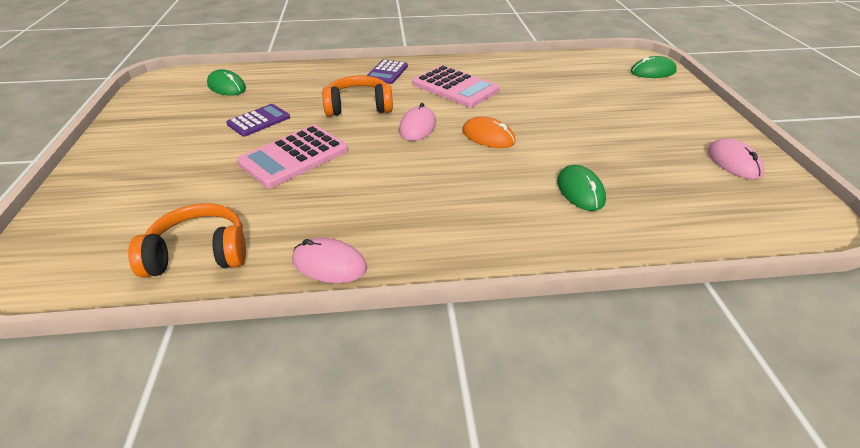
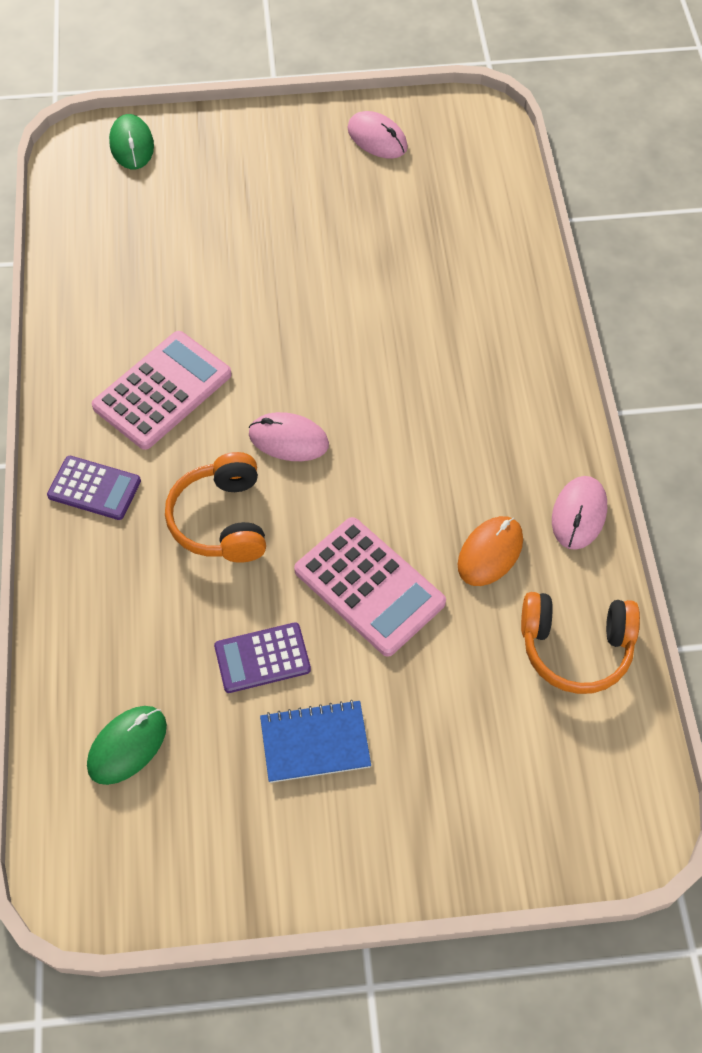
camera: 90 degrees left, 20 degrees up
(193, 138) = (315, 742): none -> blue notebook
(199, 253) = (575, 648): orange headphones -> orange headphones turned 75 degrees counterclockwise
(259, 121) = (262, 658): purple calculator -> purple calculator turned 60 degrees counterclockwise
(488, 136) = (317, 358): orange mouse -> orange mouse (490, 552)
(580, 191) = (437, 283): green mouse -> none
(733, 162) = (377, 138): pink mouse -> pink mouse turned 60 degrees clockwise

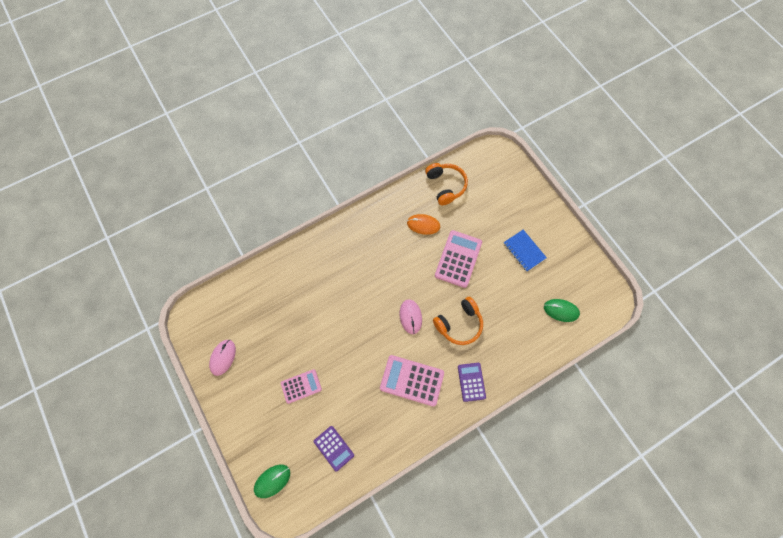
camera: 115 degrees left, 10 degrees up
(259, 225) = (301, 386): none -> pink calculator
(262, 658) = (505, 282): purple calculator -> purple calculator (334, 448)
(579, 514) = (392, 202): pink mouse -> none

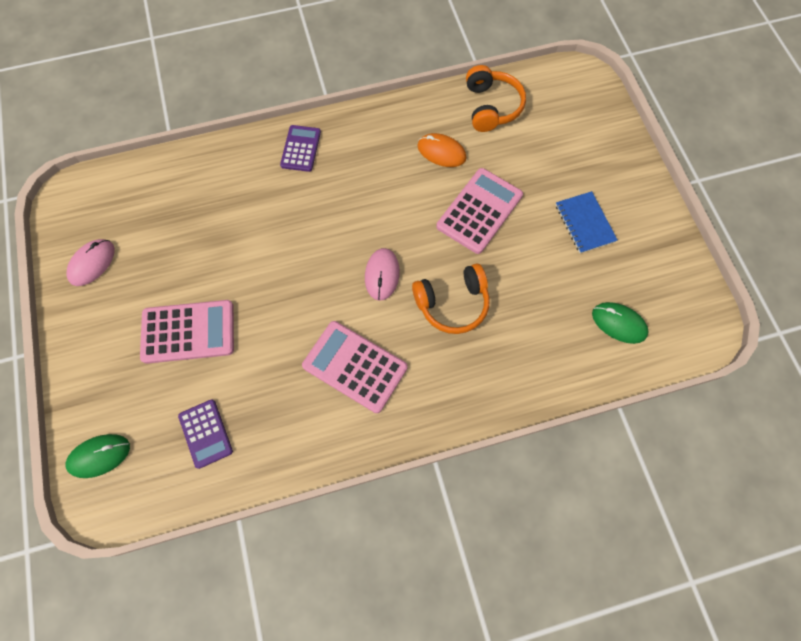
camera: 15 degrees right, 0 degrees up
(301, 386) = (188, 332): pink calculator -> pink calculator, size x1.60
(471, 382) = (445, 392): purple calculator -> purple calculator (301, 149)

